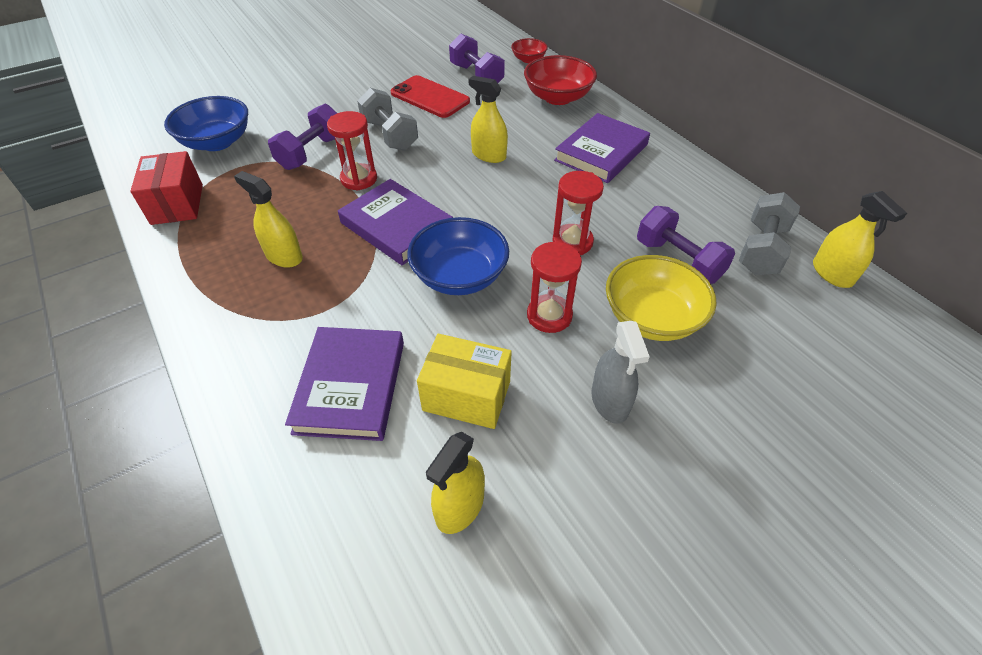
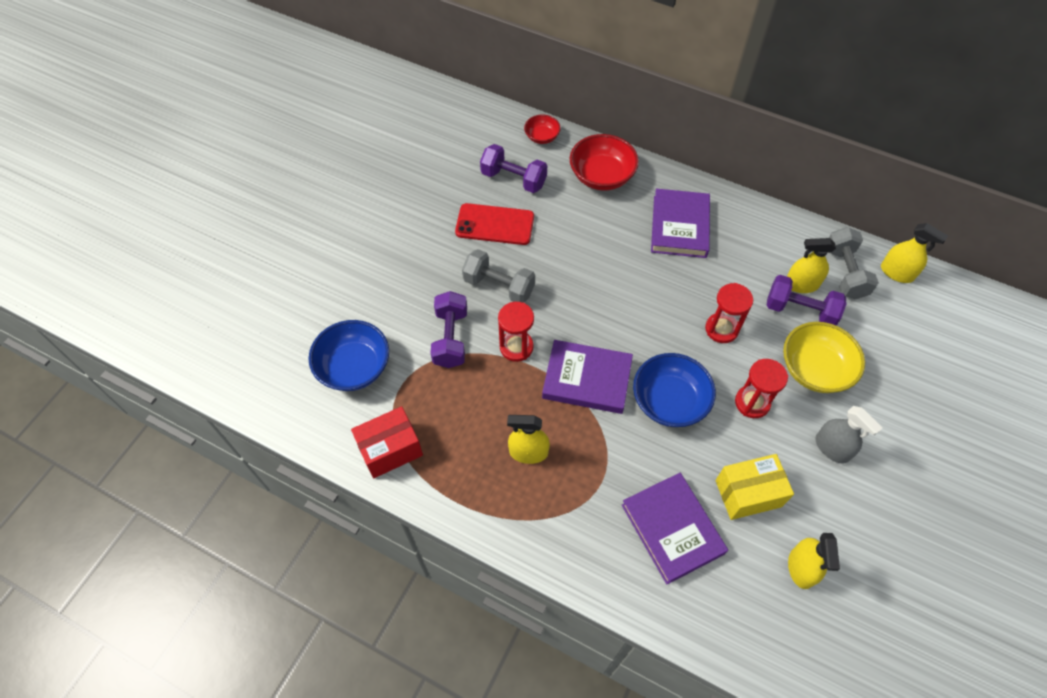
camera: 30 degrees left, 10 degrees up
(177, 204) = (390, 449): red box -> red box turned 75 degrees counterclockwise
(489, 155) = (597, 270): yellow spray bottle -> yellow spray bottle (801, 284)

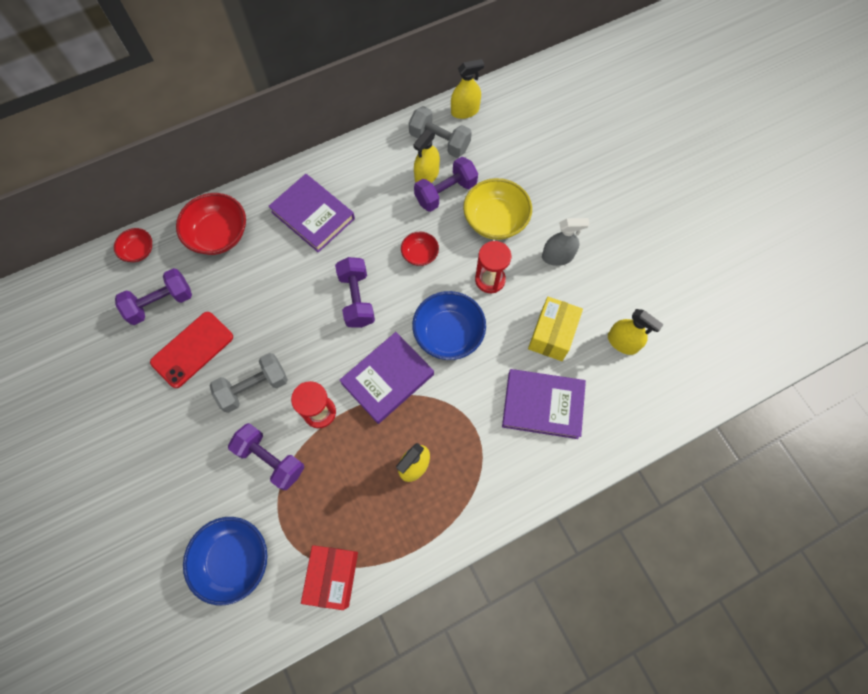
camera: 55 degrees left, 10 degrees up
(636, 308) = (357, 299): none -> purple dumbbell
(721, 329) = (420, 254): red hourglass -> red bowl

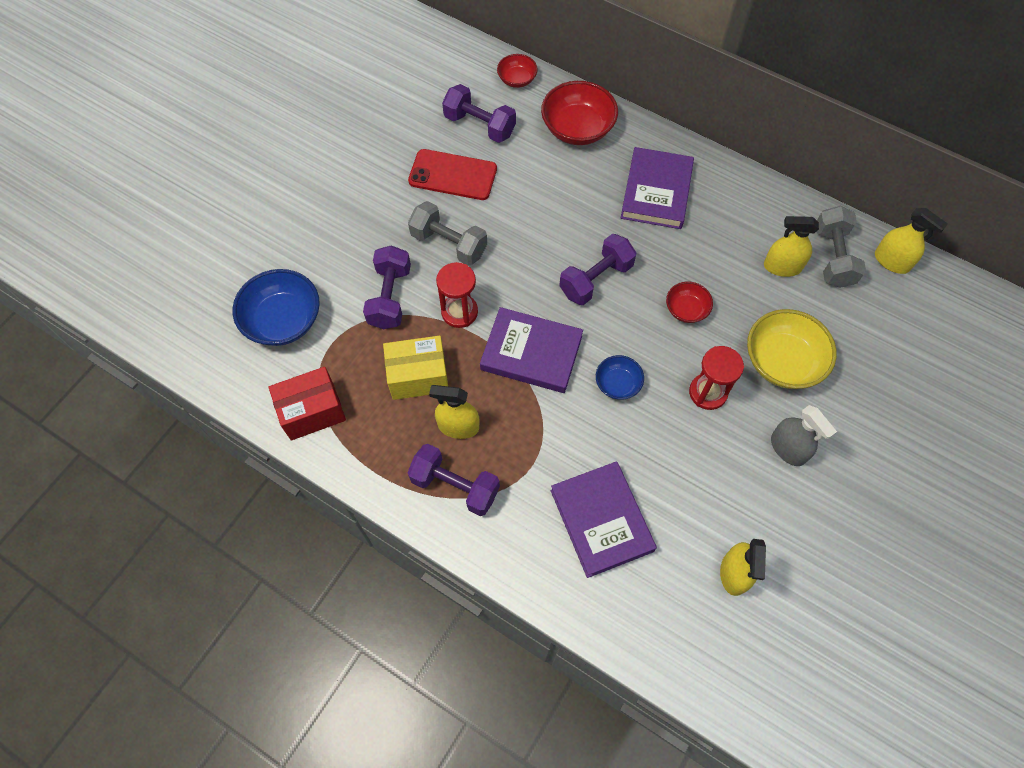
camera: 60 degrees right, 5 degrees down
(445, 193) = (776, 295): purple dumbbell -> purple dumbbell (455, 486)
(448, 334) = (617, 384): blue bowl -> blue bowl, size x0.55
(551, 335) = (689, 489): yellow box -> yellow box (418, 376)

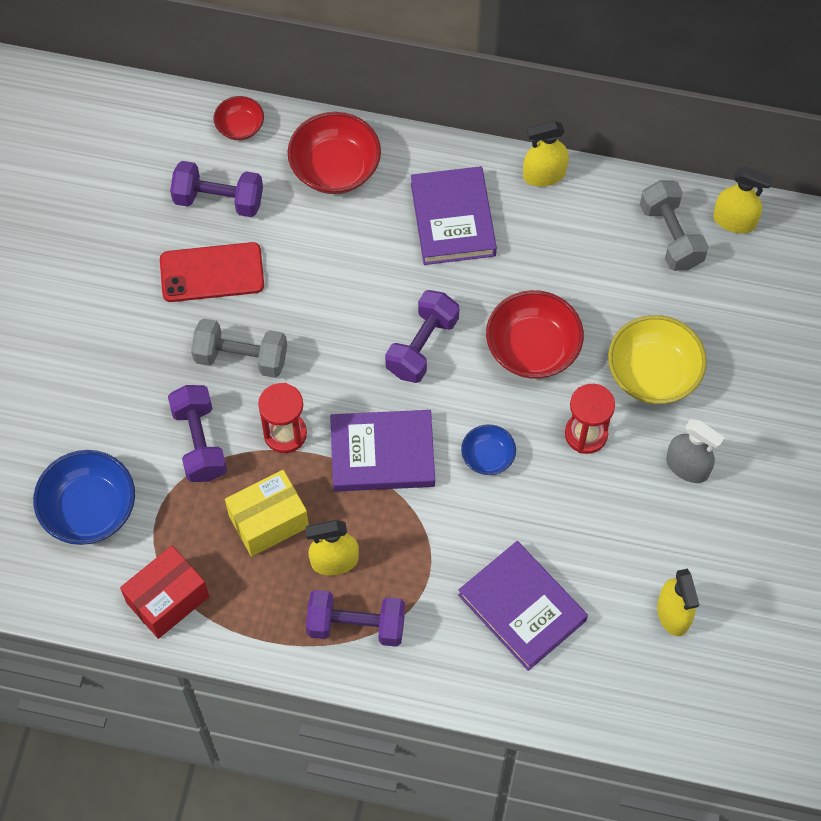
camera: 20 degrees left, 0 degrees up
(686, 309) = (532, 349): red bowl -> red bowl, size x1.82
(782, 267) = (620, 265): yellow spray bottle -> yellow spray bottle (544, 175)

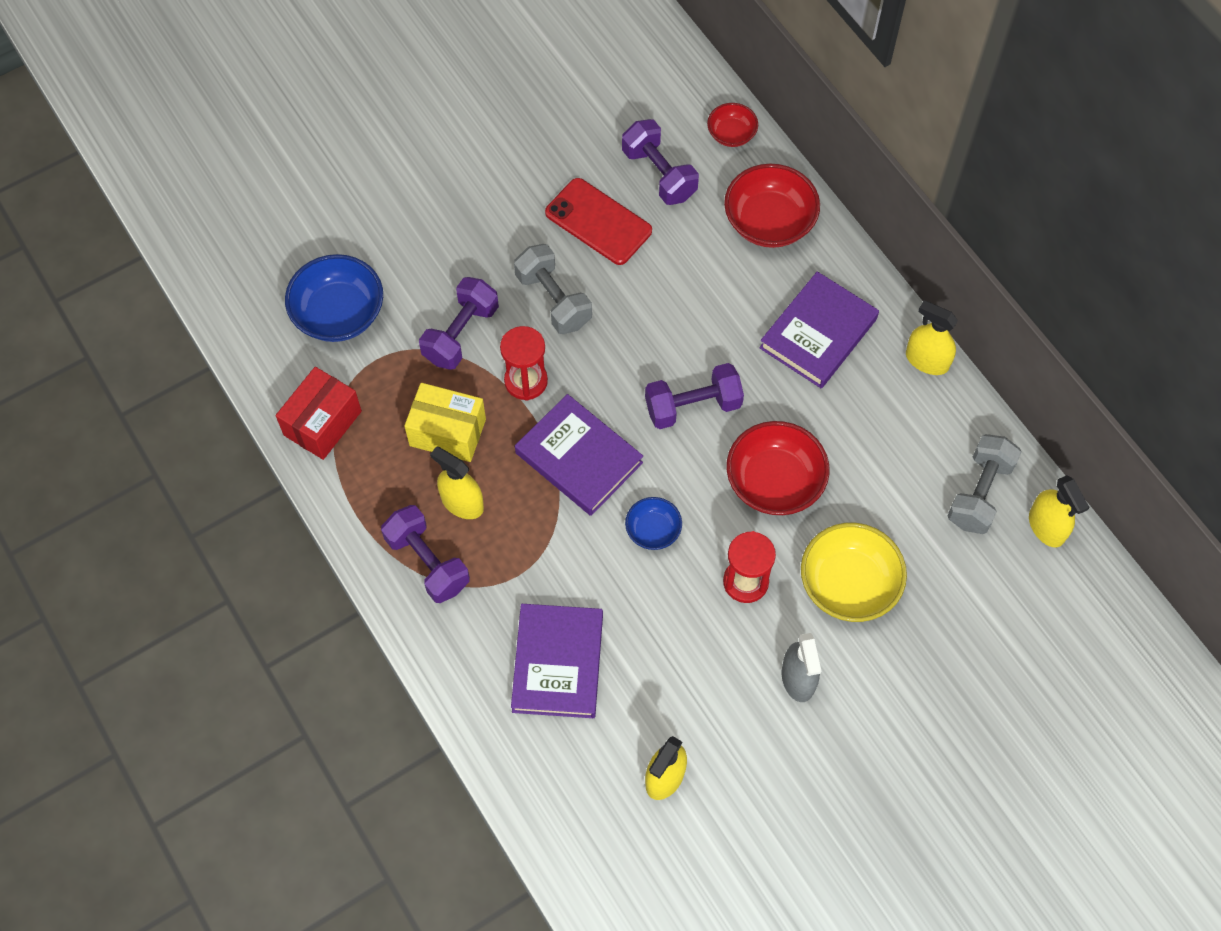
camera: 45 degrees right, 0 degrees up
(168, 599) = (322, 423): red box -> red box turned 60 degrees counterclockwise

